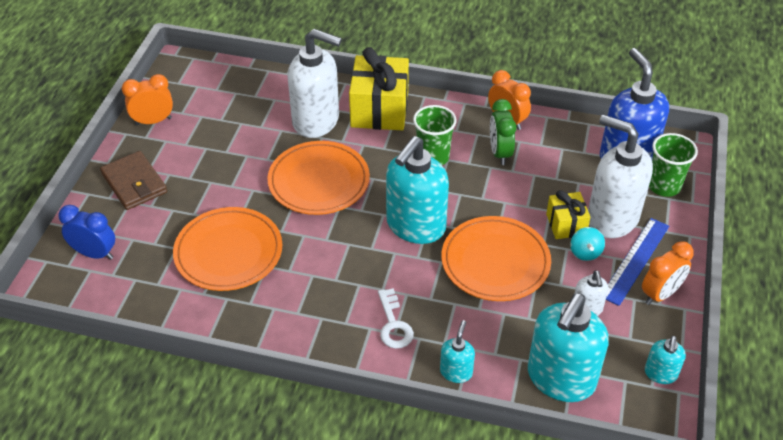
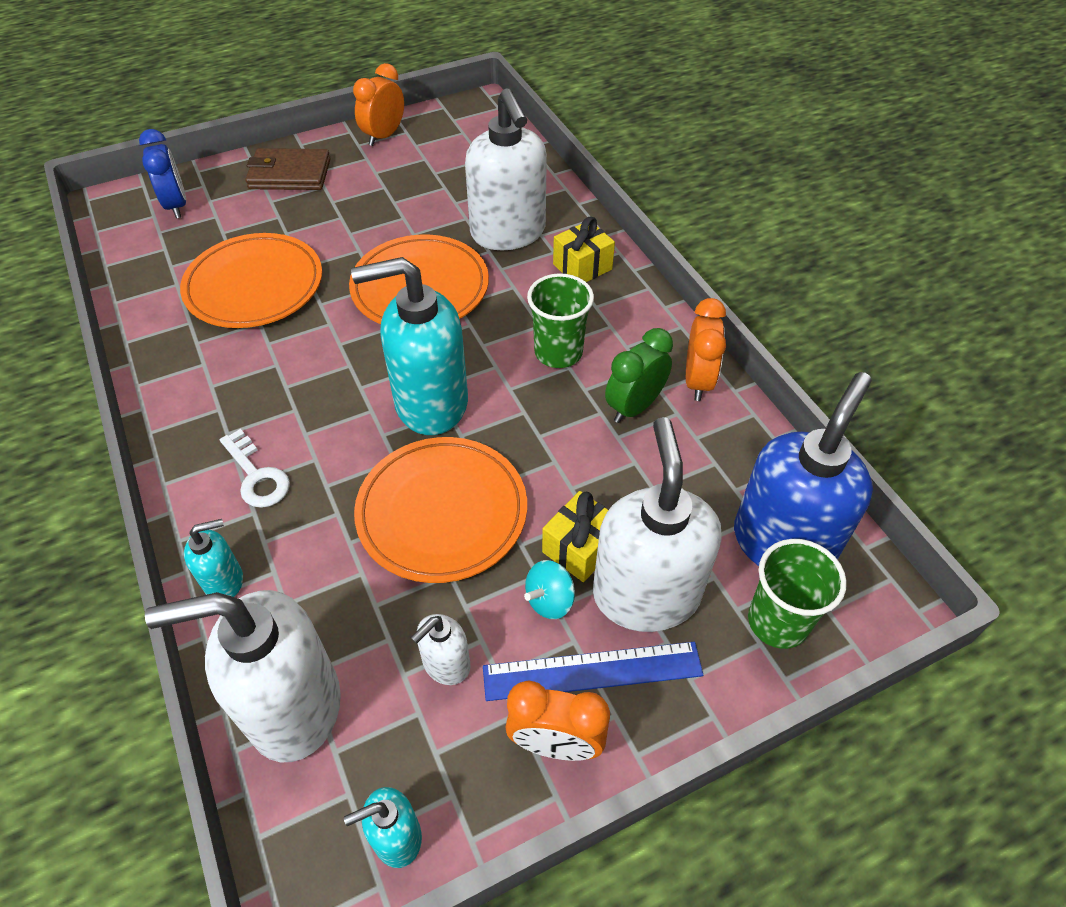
camera: 50 degrees right, 5 degrees up
(134, 183) = (290, 174): brown wallet -> brown wallet turned 75 degrees clockwise
(153, 121) = (384, 136): orange clock -> orange clock turned 90 degrees counterclockwise
(379, 110) = (582, 267): yellow gift -> yellow gift, size x0.55
(393, 324) = (256, 476): white key -> white key turned 75 degrees counterclockwise
(560, 379) = (293, 706): turquoise soap dispenser -> white soap dispenser

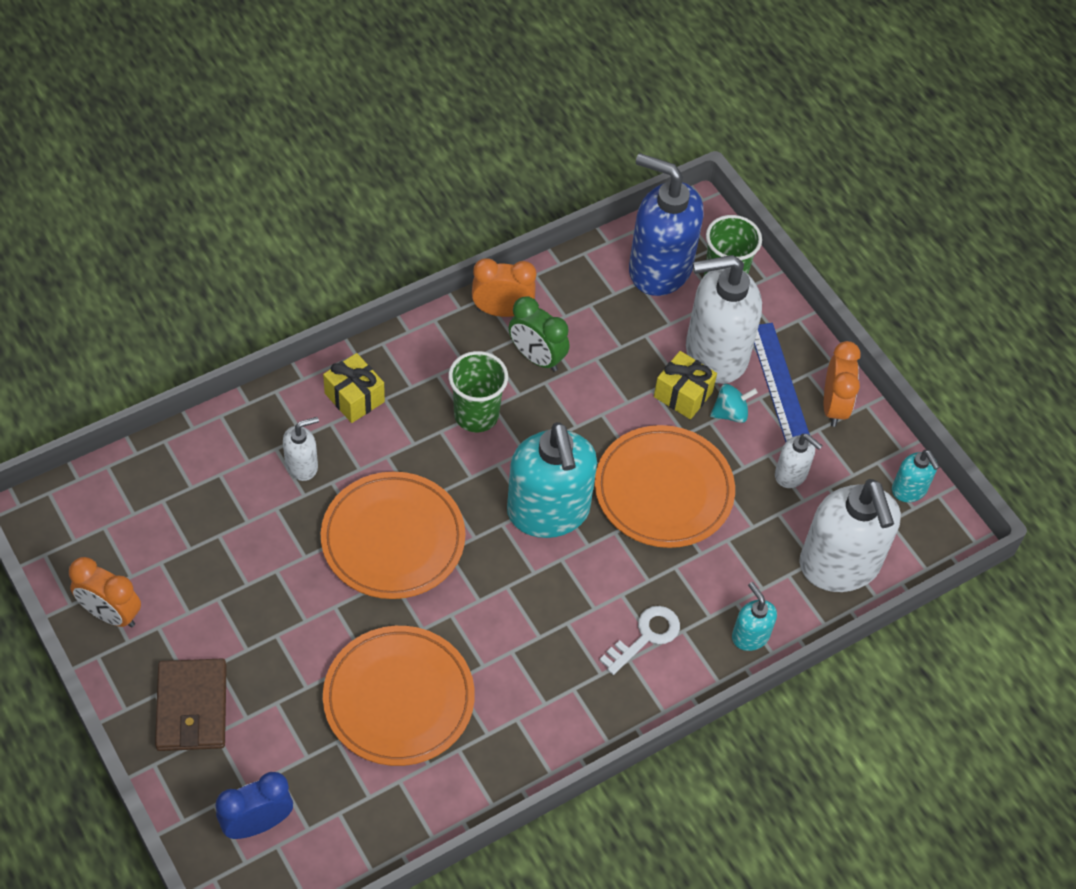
camera: 100 degrees left, 5 degrees up
(508, 233) = (302, 465): white soap dispenser -> white soap dispenser, size x0.47
(549, 600) = (730, 413): turquoise spinning top -> turquoise spinning top turned 60 degrees counterclockwise

